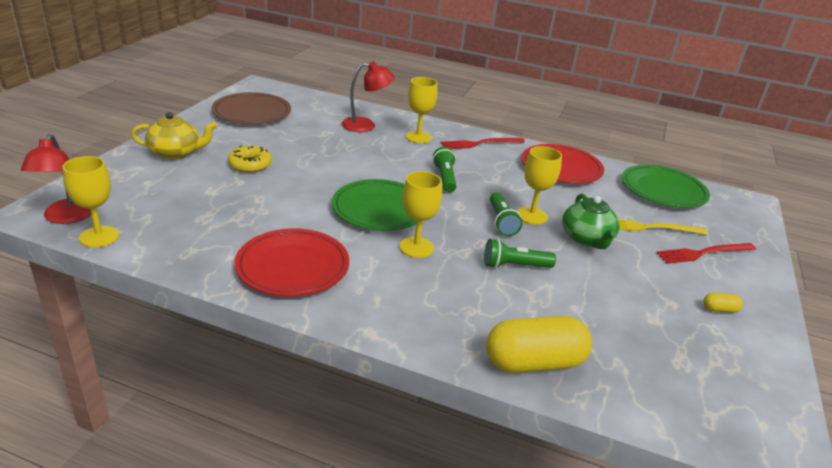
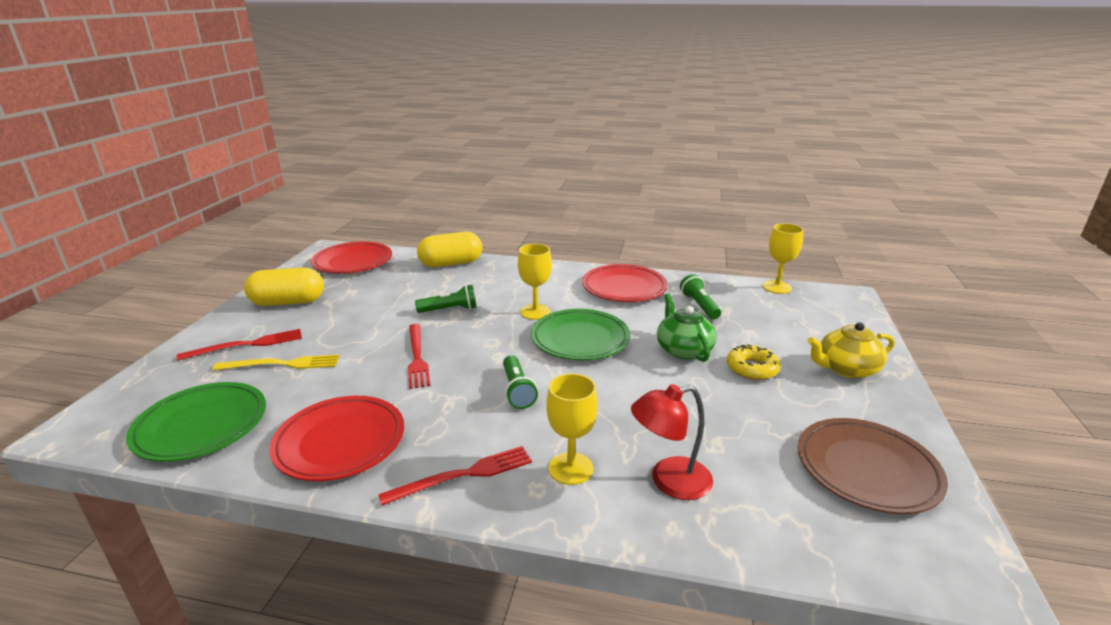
camera: 175 degrees right, 5 degrees down
(66, 217) = (821, 295): red lamp -> none
(501, 222) = (453, 345): green flashlight -> green flashlight (699, 306)
(532, 216) = (417, 357): yellow goblet -> red fork
(587, 239) = (367, 341): green teapot -> green teapot (683, 350)
(702, 395) = (353, 262): none -> red plate
(719, 309) = (288, 302): yellow capsule -> yellow capsule, size x2.43

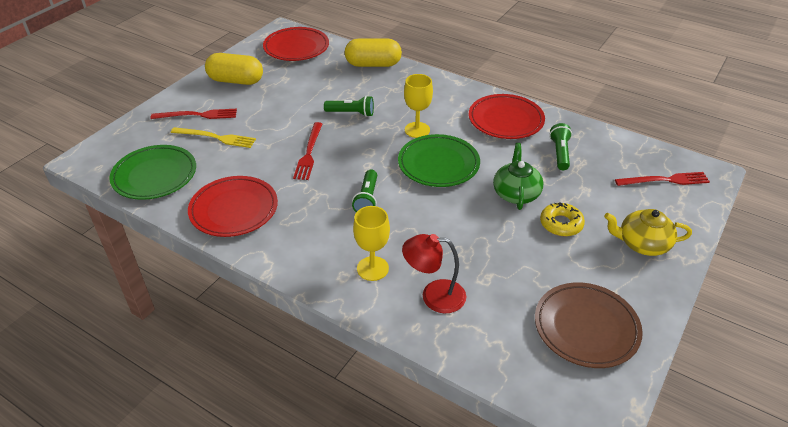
camera: 20 degrees right, 15 degrees up
(463, 475) = (301, 254): red fork -> red fork (665, 180)
(776, 287) = (647, 148): yellow goblet -> none

